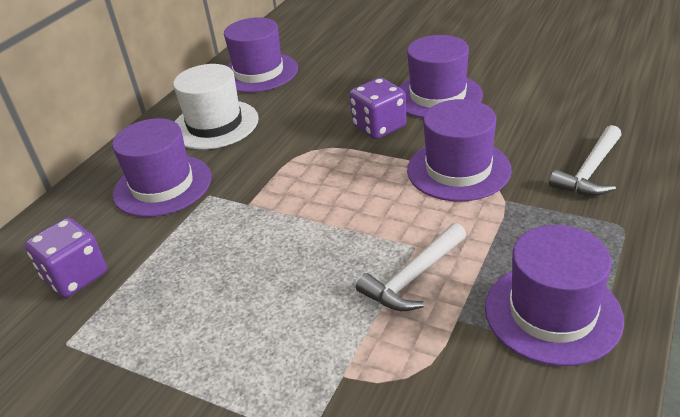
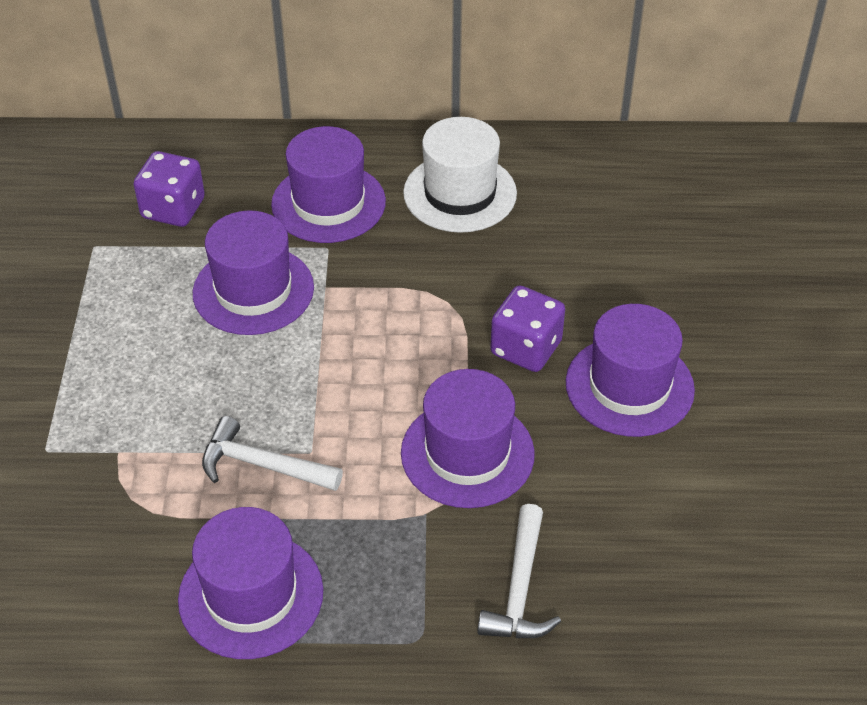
camera: 60 degrees right, 10 degrees up
(259, 73) = (597, 182): purple hat -> purple hat (253, 290)
(590, 171) = (520, 589): white hammer -> white hammer turned 90 degrees counterclockwise

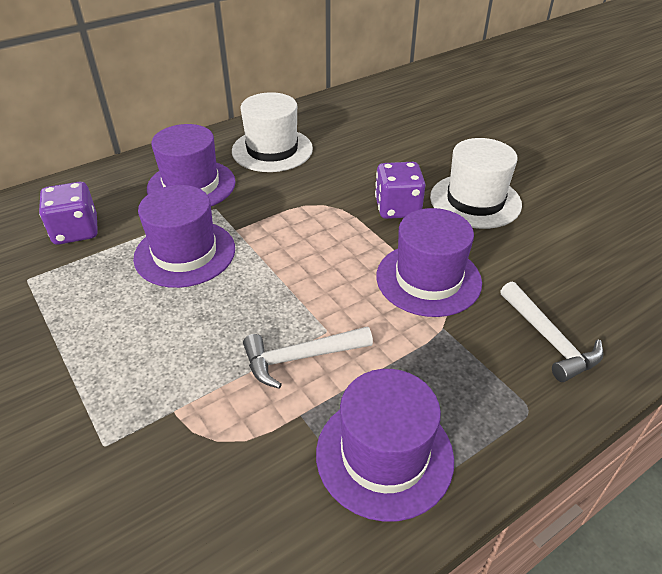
camera: 35 degrees left, 5 degrees down
(629, 386) = (475, 201): purple hat -> white hat

